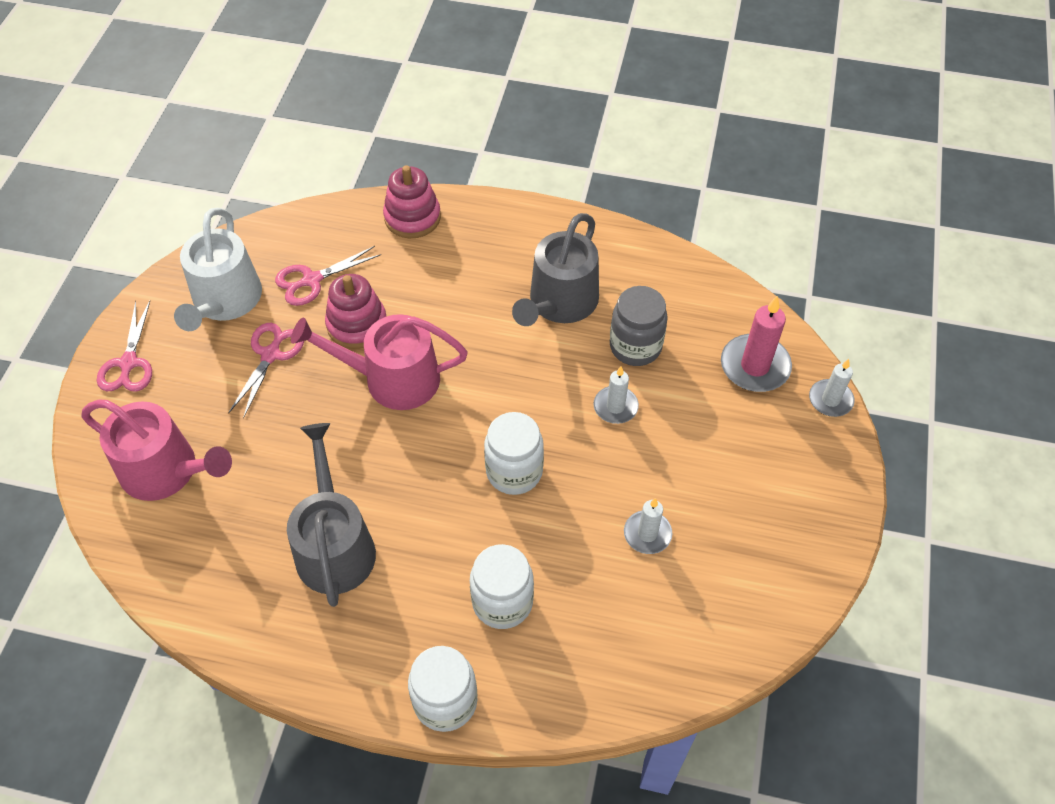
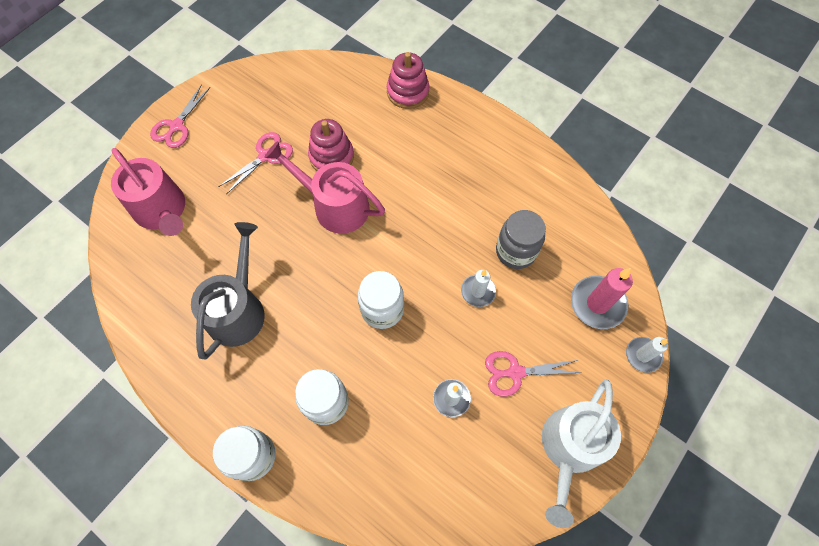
camera: 25 degrees right, 10 degrees up
(225, 301) = (256, 106): white watering can -> white watering can (569, 448)
(312, 280) = (318, 112): pink scissors -> pink scissors (515, 372)
(559, 303) = (478, 196): grey watering can -> none

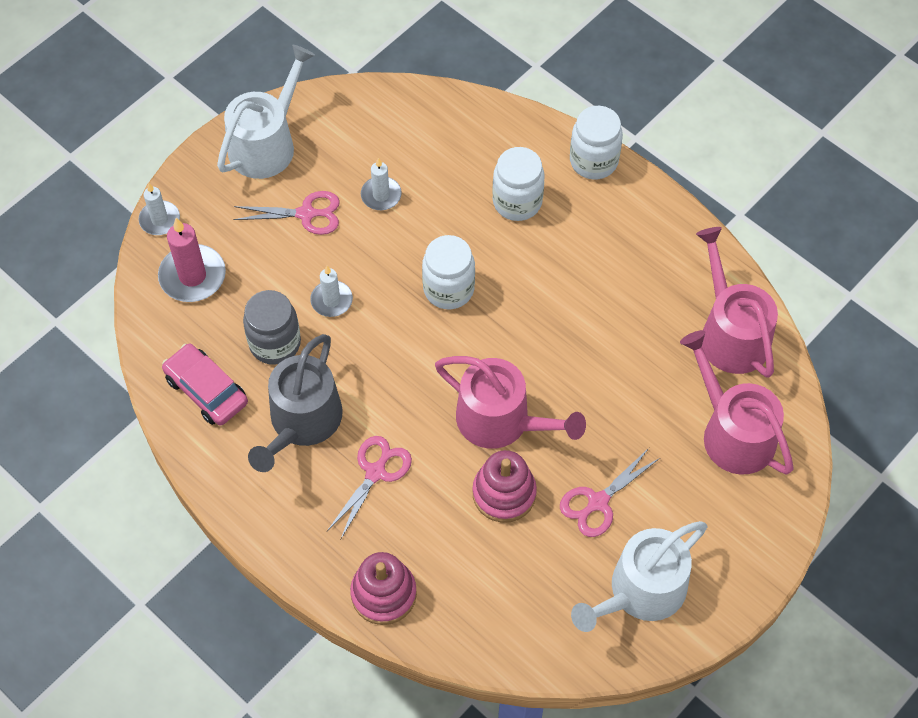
camera: 175 degrees left, 5 degrees down
(150, 289) = (731, 333): none -> pink watering can
(176, 126) = (733, 562): pink scissors -> pink scissors (375, 472)
(238, 310) = (620, 302): grey watering can -> grey watering can (302, 422)
(241, 105) = (640, 591): none -> white watering can
(558, 211) = (206, 390): none -> pink car

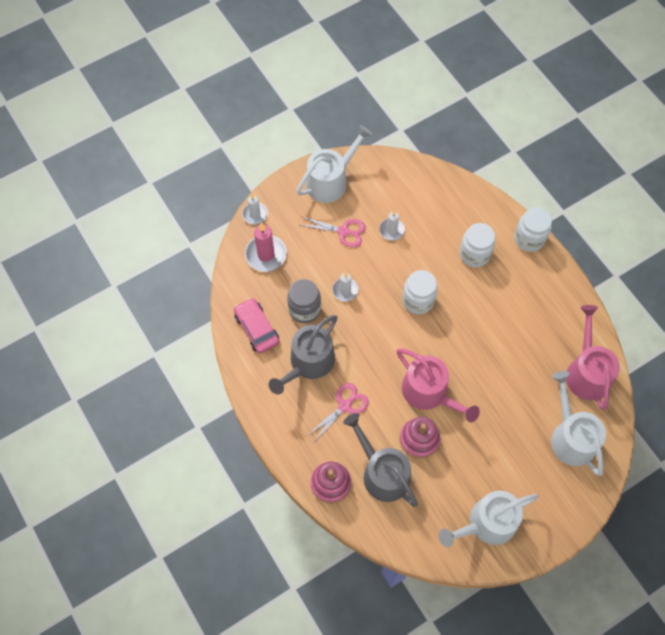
camera: 15 degrees right, 5 degrees up
(460, 557) = (382, 472): none -> grey watering can
(598, 502) = (475, 459): pink scissors -> none
(732, 432) = (571, 436): pink watering can -> white watering can

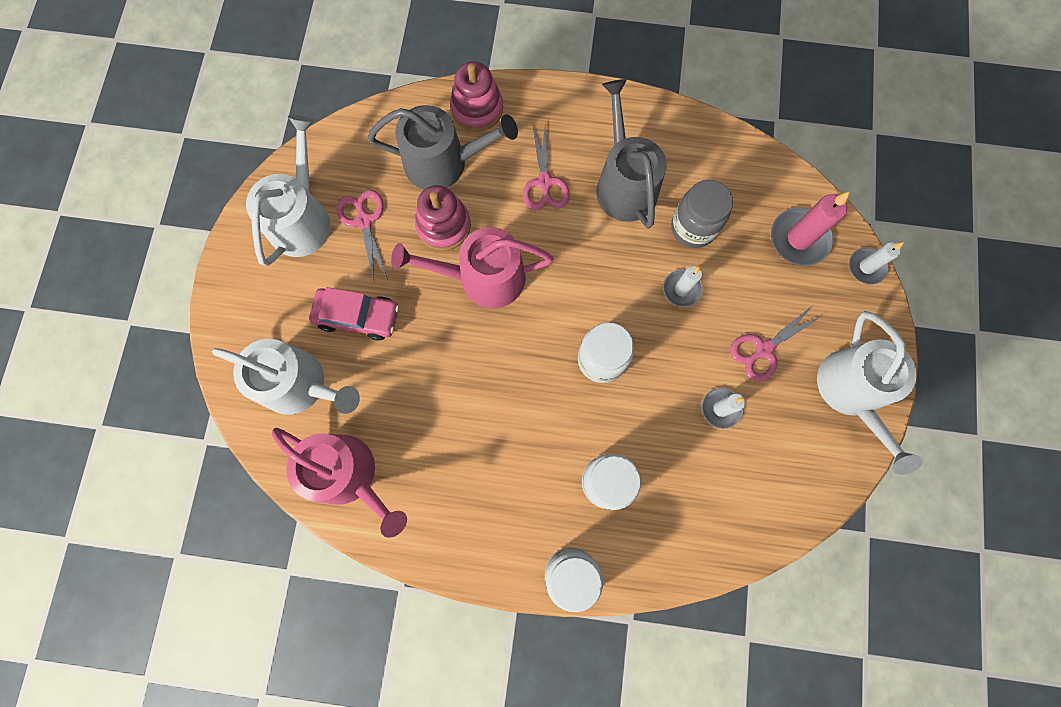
camera: 130 degrees right, 10 degrees up
(256, 329) = (709, 162): pink car -> pink car (358, 316)
(456, 486) = (364, 221): none -> pink scissors

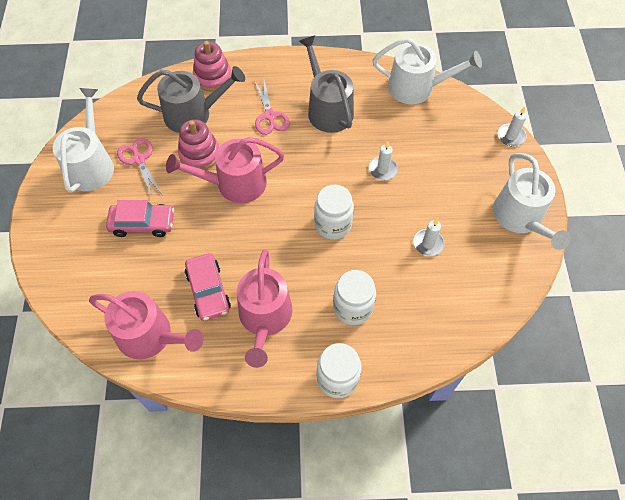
camera: 10 degrees left, 15 degrees down
(300, 385) = (103, 278): white watering can -> white watering can (417, 88)
(428, 426) = (208, 291): none -> pink car
(493, 476) = (265, 318): none -> pink watering can
(693, 228) = (382, 129): grey jar -> none
(764, 349) = (451, 199): pink scissors -> none
(799, 239) = (459, 126): pink candle -> none

